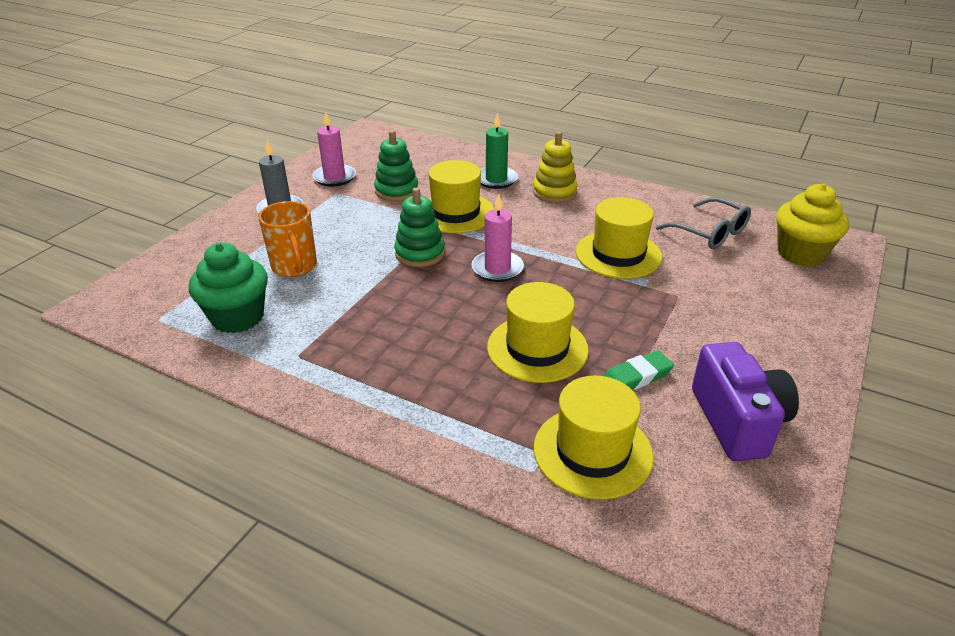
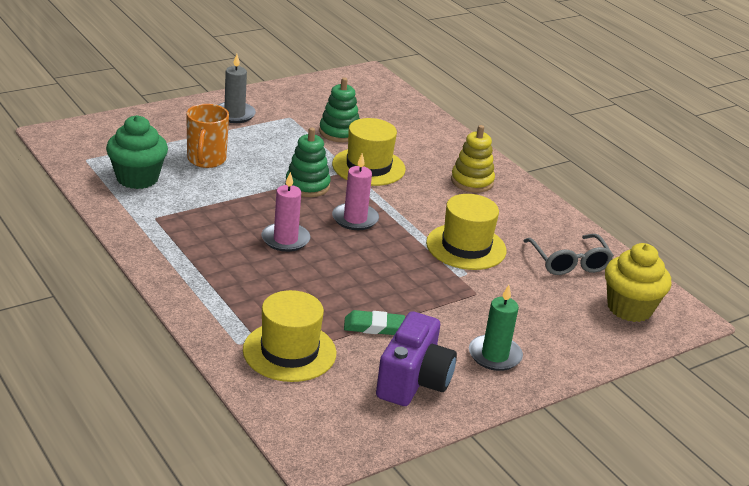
camera: 25 degrees right, 5 degrees down
(334, 177) = (300, 104): pink candle -> pink candle (285, 239)
(496, 179) = (433, 153): green candle -> green candle (494, 355)
(537, 348) = (323, 281): yellow hat -> none

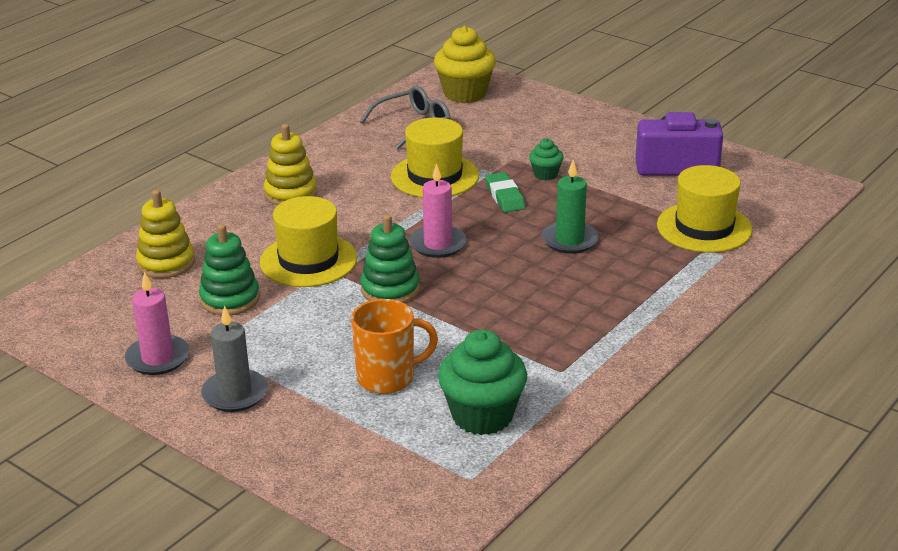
camera: 105 degrees left, 0 degrees up
(285, 239) = (521, 275): pink candle -> pink candle (158, 358)
(374, 327) = (620, 196): green eraser -> green eraser (504, 196)
(400, 122) = (166, 263): none -> yellow stacking toy
(438, 301) = (545, 174): none -> green cupcake
(494, 355) = (599, 138): green candle -> green candle (569, 240)

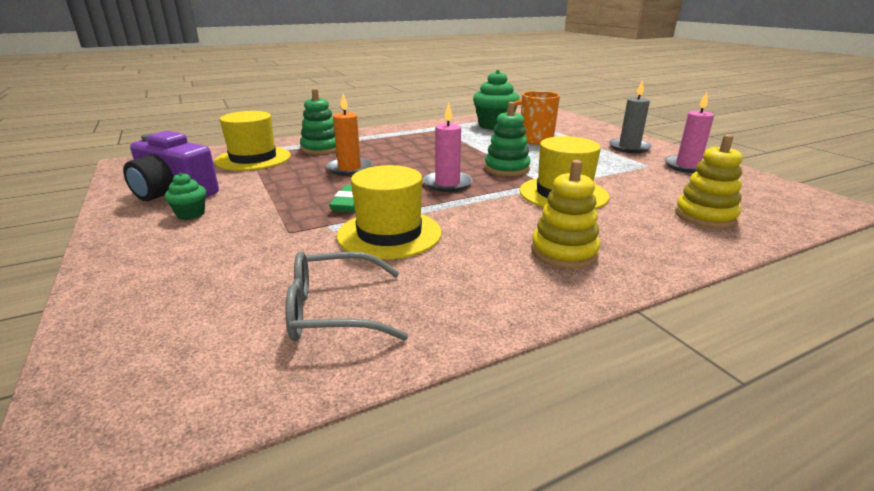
camera: 155 degrees left, 5 degrees down
(230, 299) = (636, 184): green stacking toy -> green stacking toy (321, 148)
(465, 93) = (174, 357): yellow cupcake -> none
(545, 174) = (286, 211): green cupcake -> green cupcake (191, 214)
(569, 240) = (349, 169): green candle -> orange candle

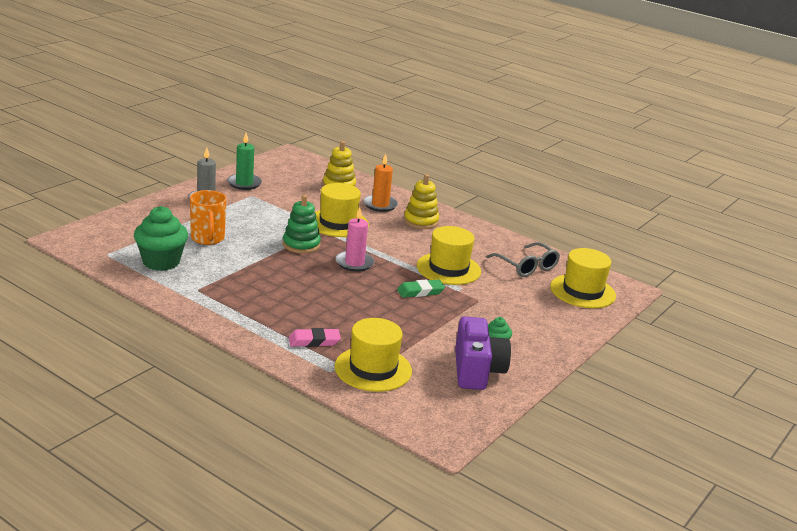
camera: 120 degrees left, 0 degrees up
(180, 348) = (582, 291): none -> yellow hat
(321, 148) = (314, 341): green stacking toy -> pink eraser
(349, 169) = (357, 310): orange candle -> orange candle (380, 205)
(687, 166) = (244, 183): pink candle -> green candle

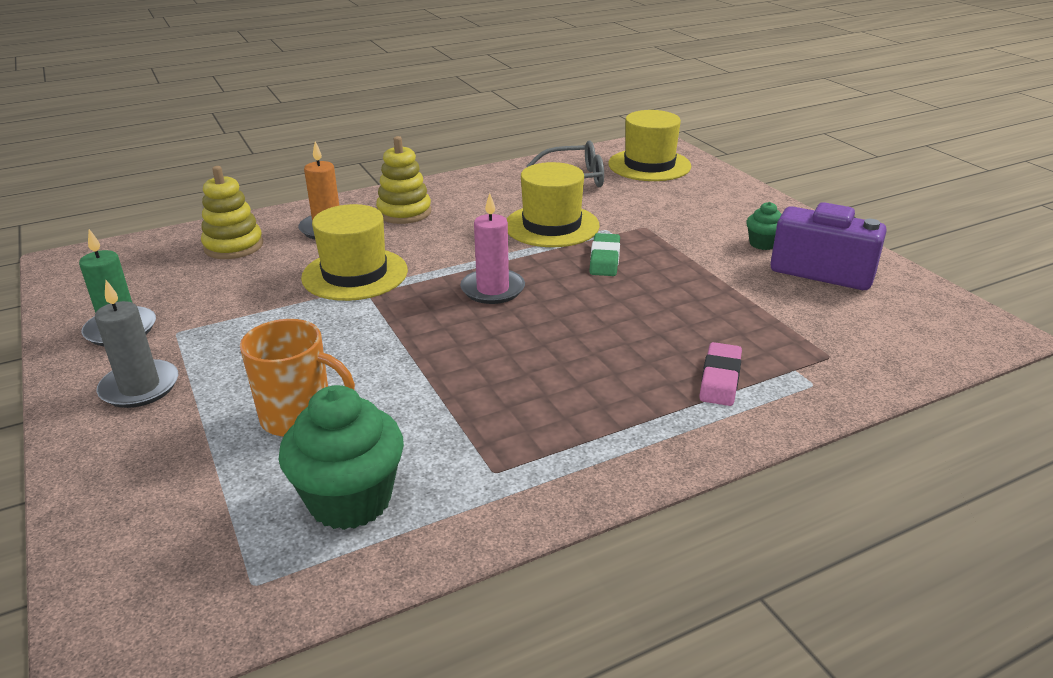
camera: 60 degrees left, 5 degrees up
(301, 245) = (400, 322): green stacking toy -> none
(373, 369) = (811, 345): yellow hat -> none

